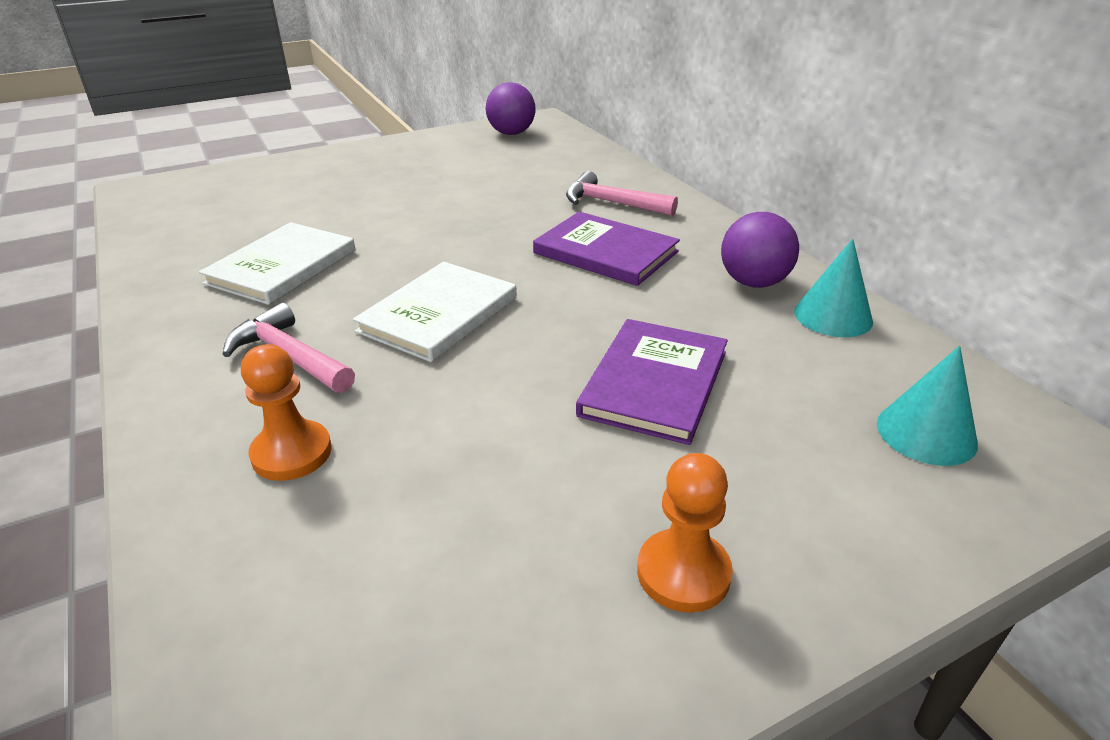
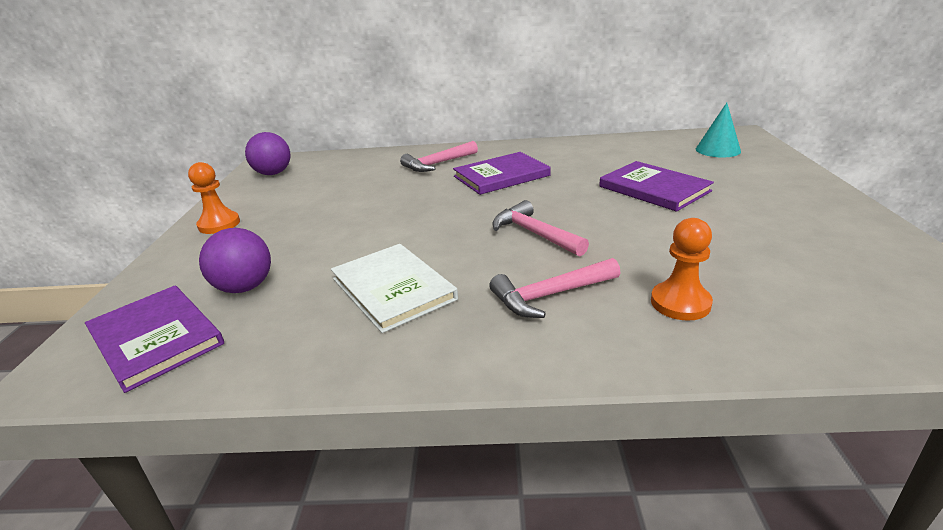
camera: 60 degrees left, 5 degrees down
(187, 200) = (156, 338): none -> purple book
(439, 314) = (534, 234): white book -> pink hammer
(683, 573) = (806, 209): orange pawn -> orange pawn (219, 224)
(753, 282) = (571, 151): purple ball -> purple ball (245, 287)
(833, 316) = (616, 144): turquoise cone -> none

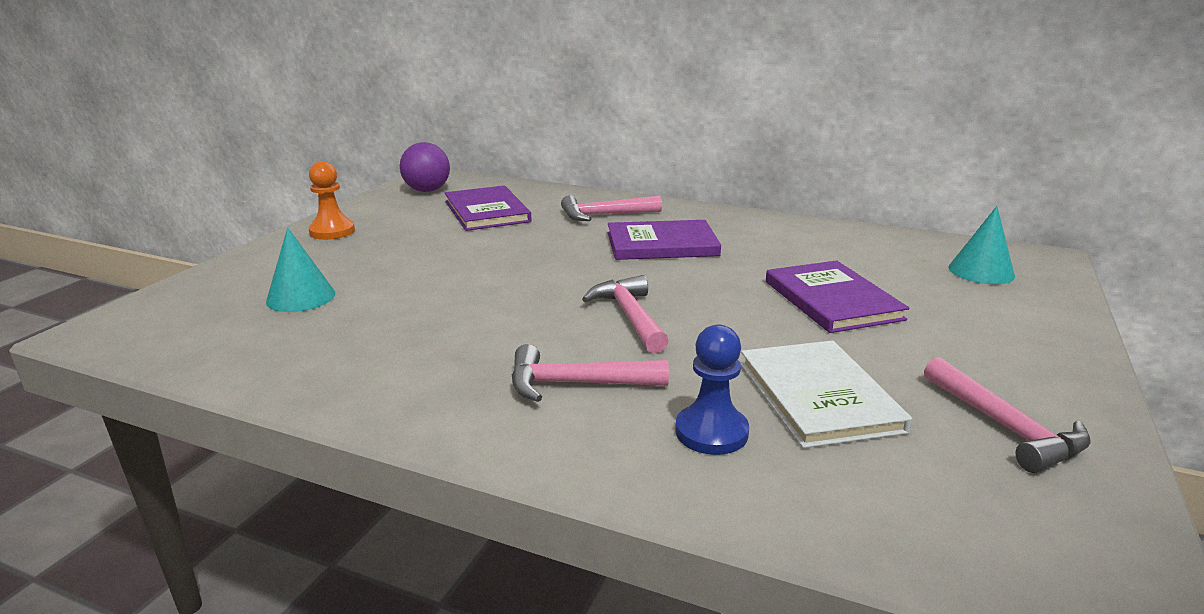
camera: 20 degrees right, 5 degrees down
(156, 338) = (193, 322): purple book -> purple book (487, 211)
(245, 287) = (301, 297): purple ball -> turquoise cone
(393, 289) = (428, 334): white book -> white book (819, 396)
(680, 303) = (711, 432): orange pawn -> blue pawn
(841, 245) = (1005, 427): none -> pink hammer

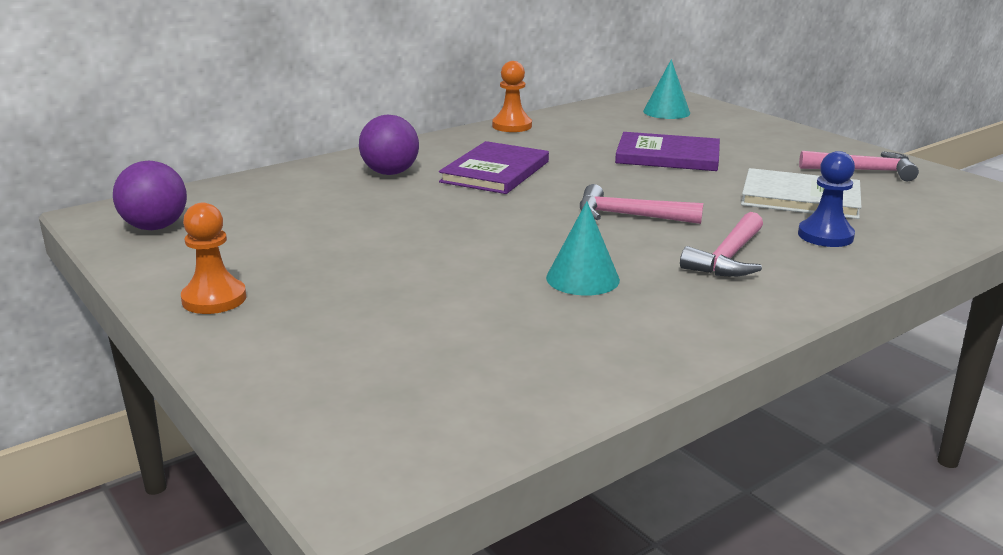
camera: 60 degrees left, 0 degrees up
(301, 297) = (413, 341): turquoise cone -> turquoise cone (582, 278)
(487, 211) = (290, 213): purple book -> none
(605, 215) = (390, 173): pink hammer -> purple ball
(790, 223) = (512, 126): none -> orange pawn

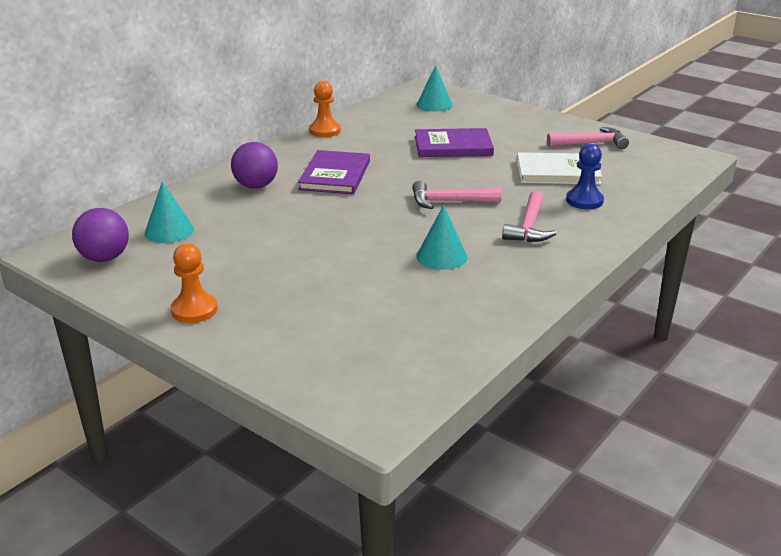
camera: 15 degrees left, 5 degrees up
(252, 208) = (169, 231): none -> turquoise cone

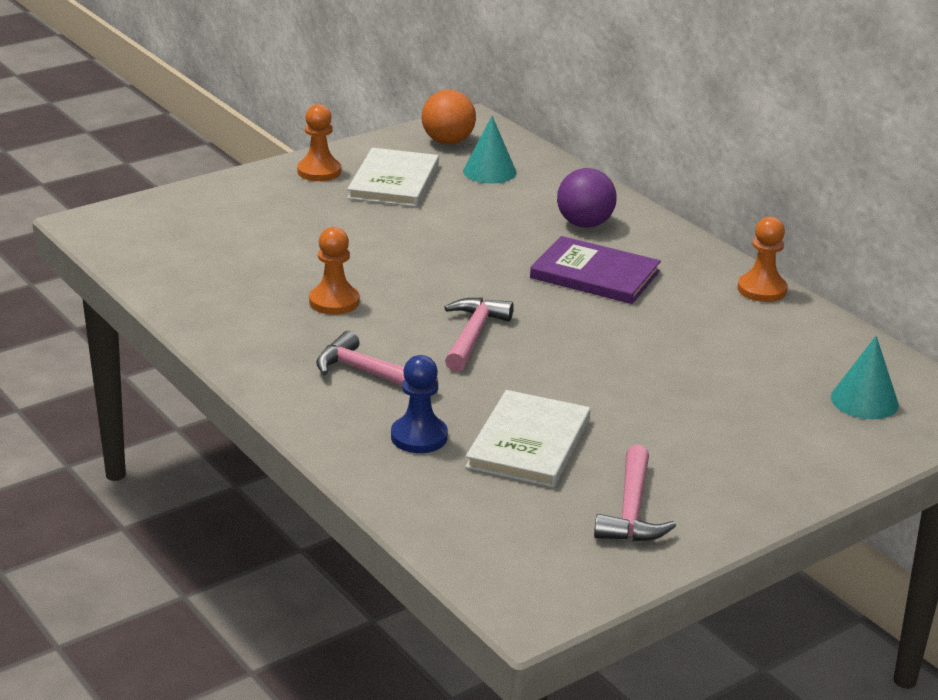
camera: 105 degrees right, 0 degrees up
(105, 258) = (448, 141): purple ball -> orange ball
(205, 269) = (394, 182): none -> white book
(441, 256) = (334, 302): turquoise cone -> orange pawn
(453, 146) = (666, 378): purple book -> none

